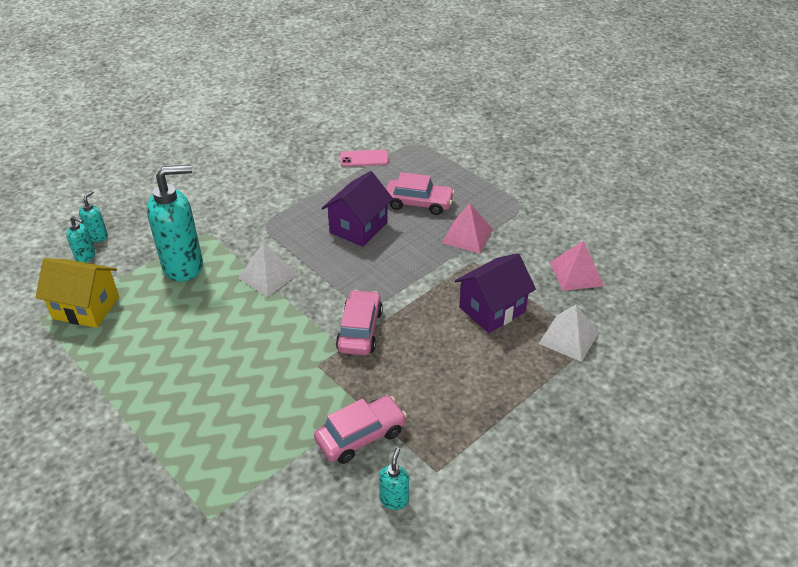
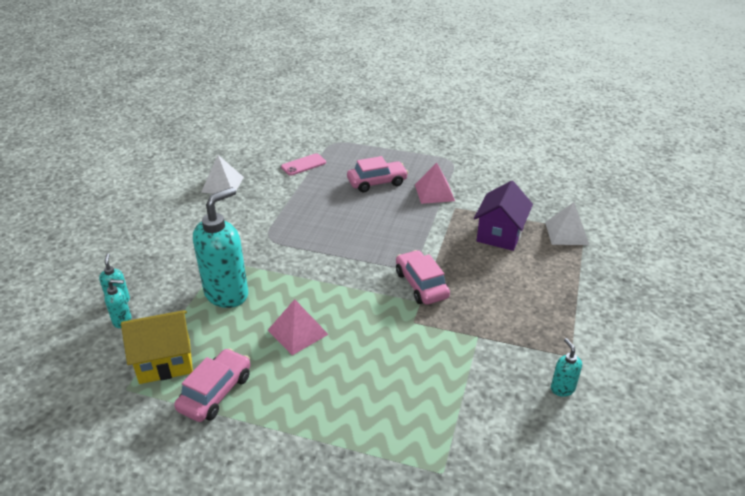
camera: 30 degrees left, 5 degrees down
(268, 276) = (309, 274): white pyramid -> white pyramid (222, 184)
(358, 227) = (348, 214): purple house -> none
(361, 436) = (495, 357): pink car -> pink car (215, 392)
(576, 273) = (531, 191): pink pyramid -> pink pyramid (297, 332)

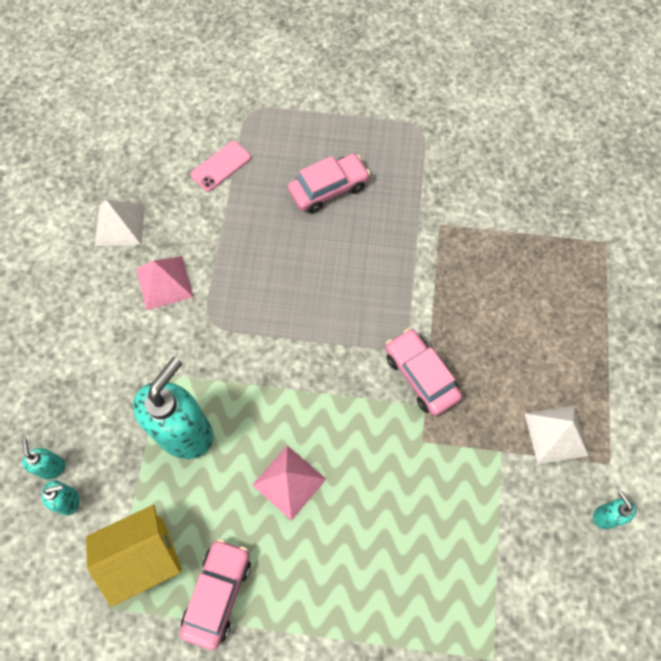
camera: 10 degrees left, 30 degrees up
(434, 192) = (408, 198): pink pyramid -> pink pyramid (164, 283)
(500, 234) = (503, 267): purple house -> none
(566, 233) = (585, 252): white pyramid -> white pyramid (556, 434)

